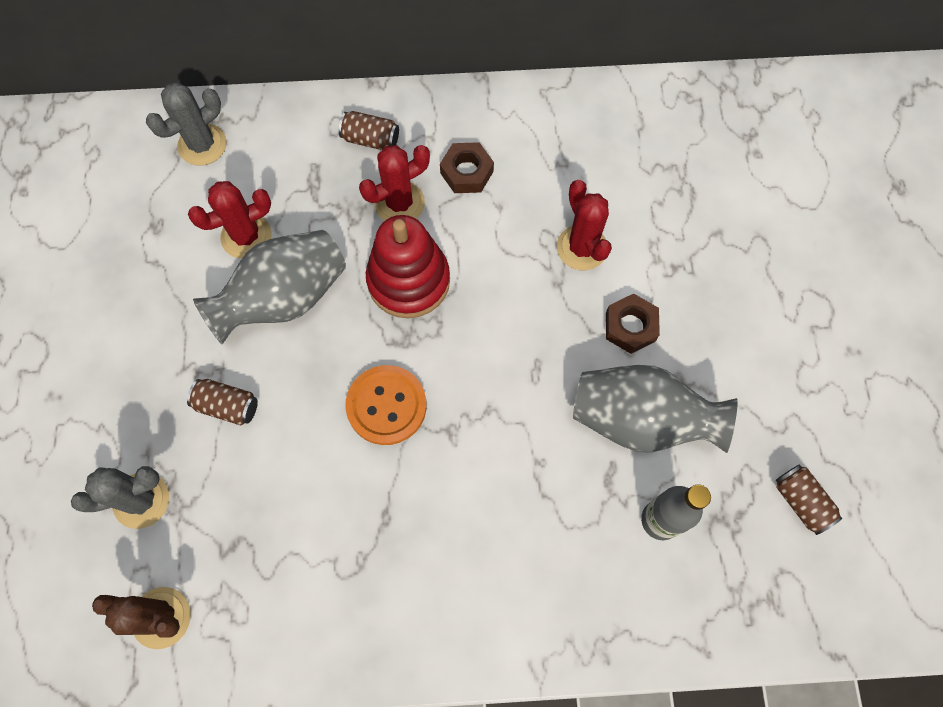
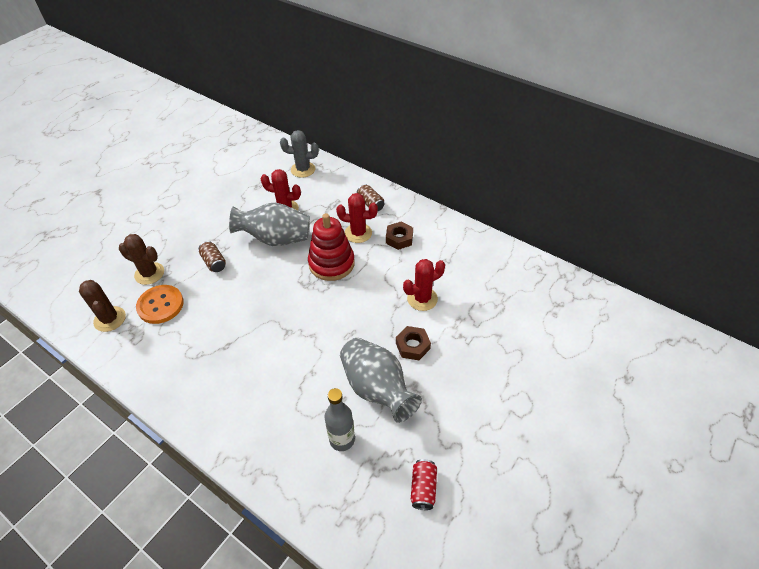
camera: 40 degrees right, 20 degrees down
(141, 500) = (149, 273): grey cactus -> brown cactus
(386, 406) = (272, 304): orange button -> orange button (160, 305)
(582, 248) = (422, 299): red cactus -> red cactus turned 45 degrees clockwise
(801, 501) = (423, 488): brown can -> red can

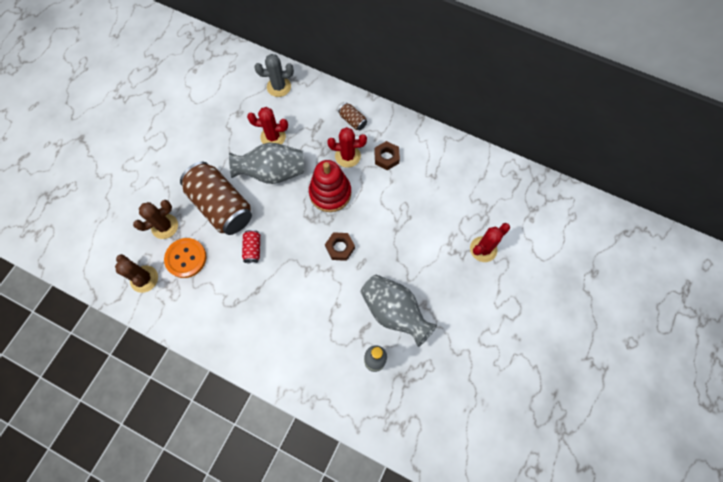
camera: 10 degrees left, 20 degrees up
(149, 273) = (164, 226): brown cactus -> brown cactus turned 45 degrees counterclockwise
(214, 262) = (221, 206): brown can -> brown can, size x2.37
(412, 346) = (416, 267): brown nut -> brown nut (340, 248)
(422, 299) = (417, 219): red cactus -> red cactus (483, 249)
(423, 488) = (445, 391): red can -> red can (253, 249)

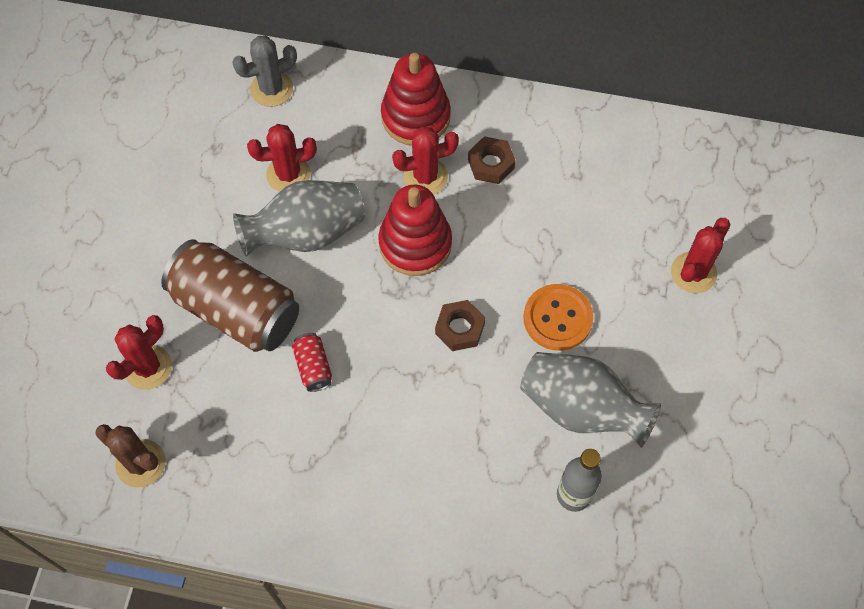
camera: 15 degrees left, 5 degrees down
(164, 226) = (148, 367): brown cactus -> red cactus
(186, 258) = (202, 411): orange button -> orange button (557, 318)
(353, 121) = (415, 117): brown can -> red stacking toy

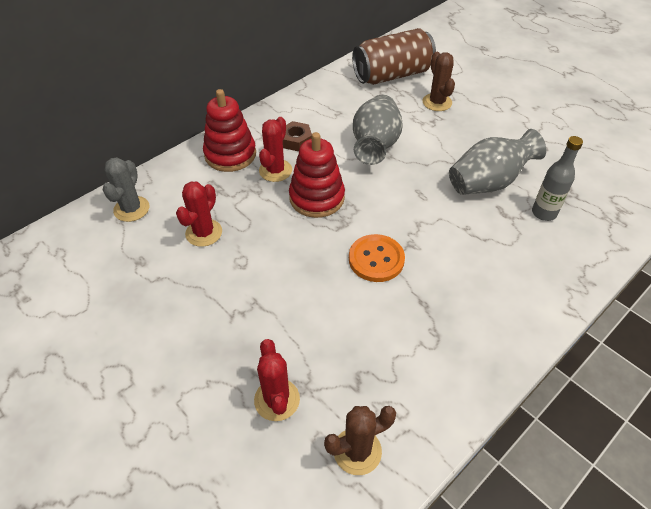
camera: 55 degrees left, 15 degrees down
(236, 310) = (279, 315): brown can -> brown can (392, 75)
(306, 233) = (257, 246): grey vase -> grey vase (375, 145)
(313, 367) = (361, 294): red can -> none
(459, 328) = (394, 207): brown nut -> none
(557, 318) = (422, 163): orange button -> orange button (376, 259)
(693, 273) = (437, 102): red cactus -> brown cactus

